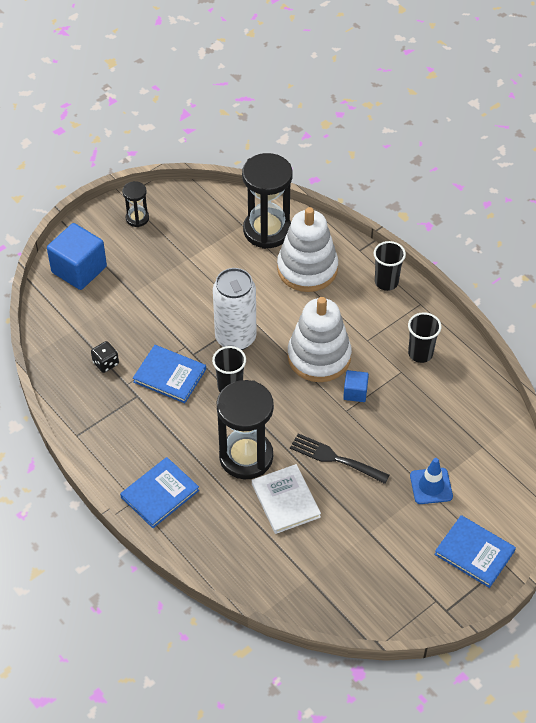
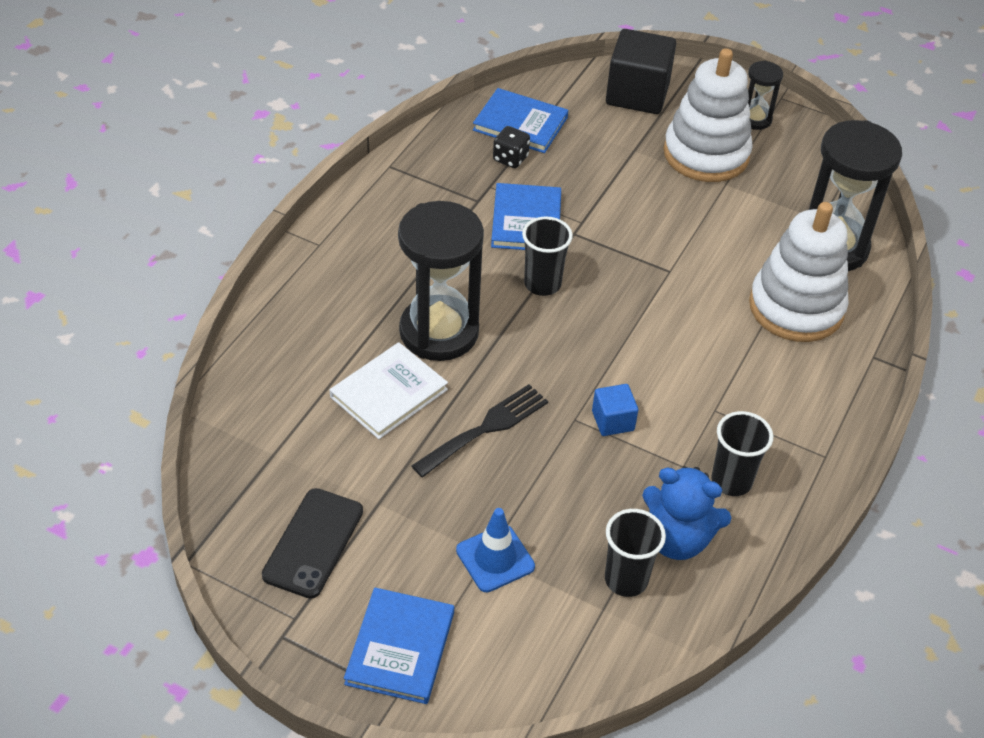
camera: 65 degrees right, 5 degrees down
(79, 269) = (637, 94): blue cube -> black cube
(160, 494) = (340, 264): blue book -> blue book (520, 124)
(235, 338) = (626, 266): white can -> none
(319, 357) = (650, 363): white stacking toy -> white stacking toy (706, 154)
(335, 458) = (485, 428): black fork -> black fork turned 45 degrees clockwise
(386, 282) = (837, 404): black cup -> black cup (626, 579)
(386, 575) = (313, 543): none -> black phone
(450, 394) = (677, 539): none -> blue teddy bear

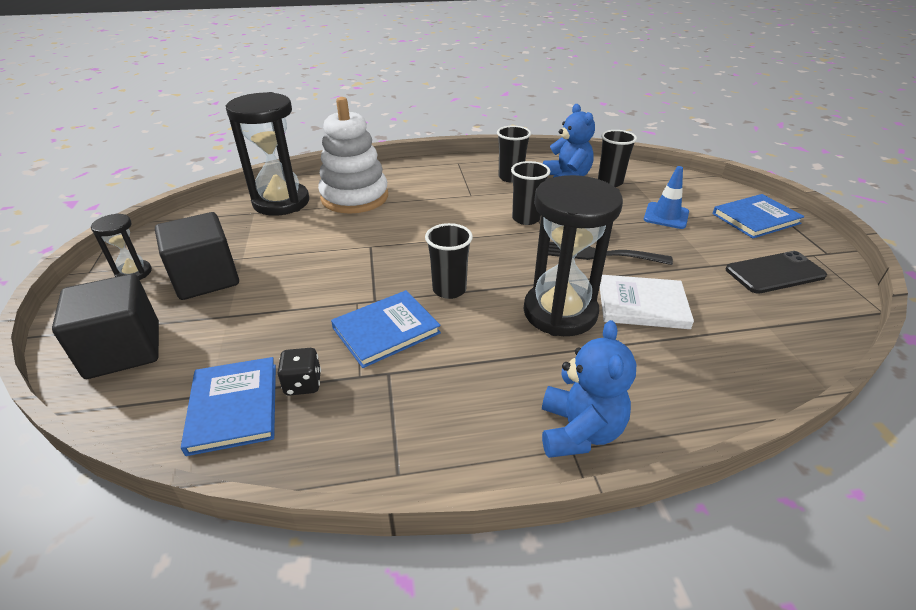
camera: 125 degrees left, 10 degrees down
(325, 256) = (579, 431): none -> blue teddy bear
(613, 421) = (526, 218): blue cube -> black cup
(706, 154) = (206, 278): white stacking toy -> black cube

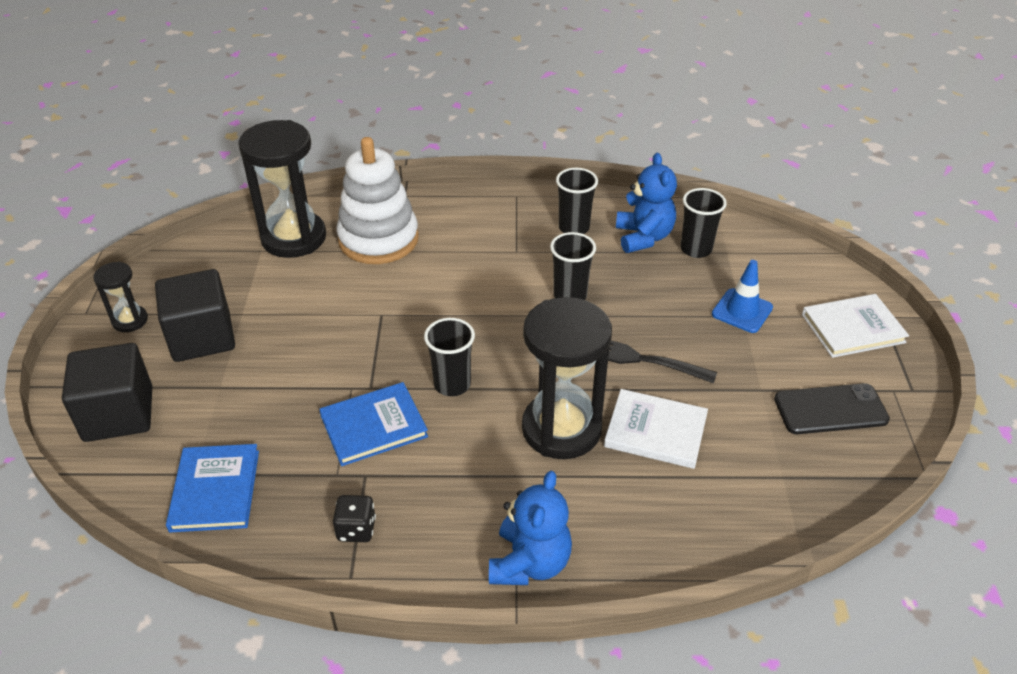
camera: 10 degrees right, 5 degrees up
(303, 384) = (282, 475): black dice -> black dice (356, 529)
(755, 218) = (852, 328): blue book -> white book

